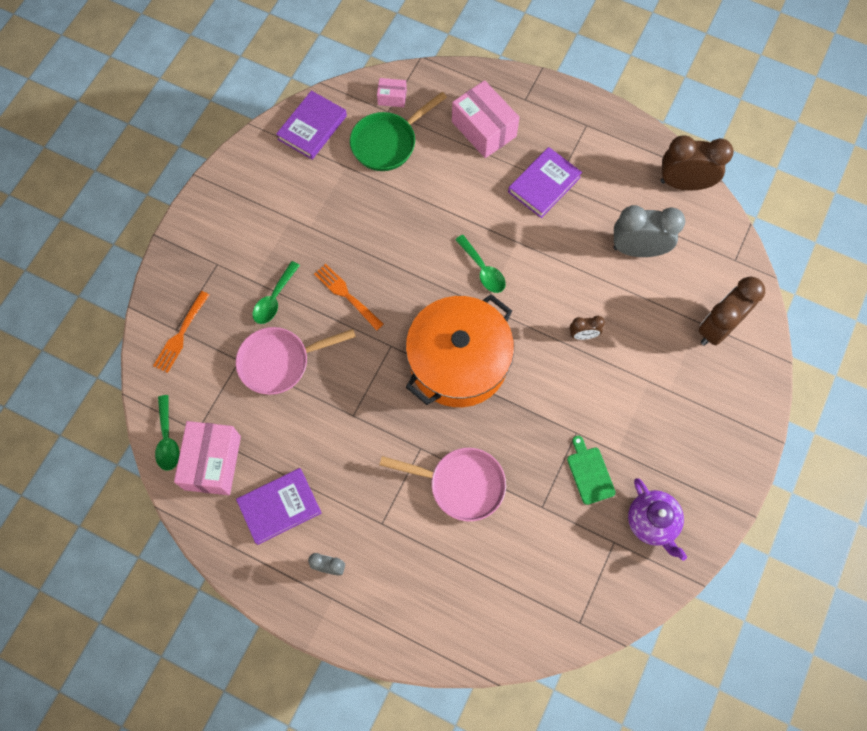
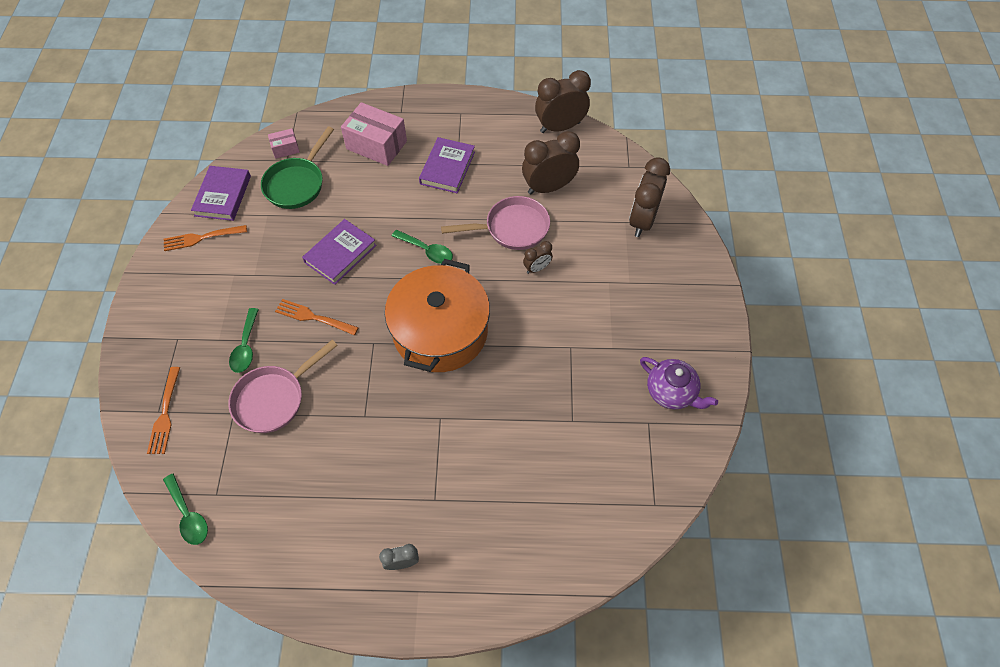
camera: 25 degrees left, 10 degrees down
(213, 463) = (244, 517): pink box -> none
(276, 166) = (202, 237): none -> orange fork
(279, 507) = (329, 528): purple book -> purple book (340, 254)
(461, 484) = (491, 433): pink pan -> pink pan (512, 228)
(589, 473) = (598, 375): green cutting board -> none
(638, 249) = (548, 187): grey clock -> brown clock

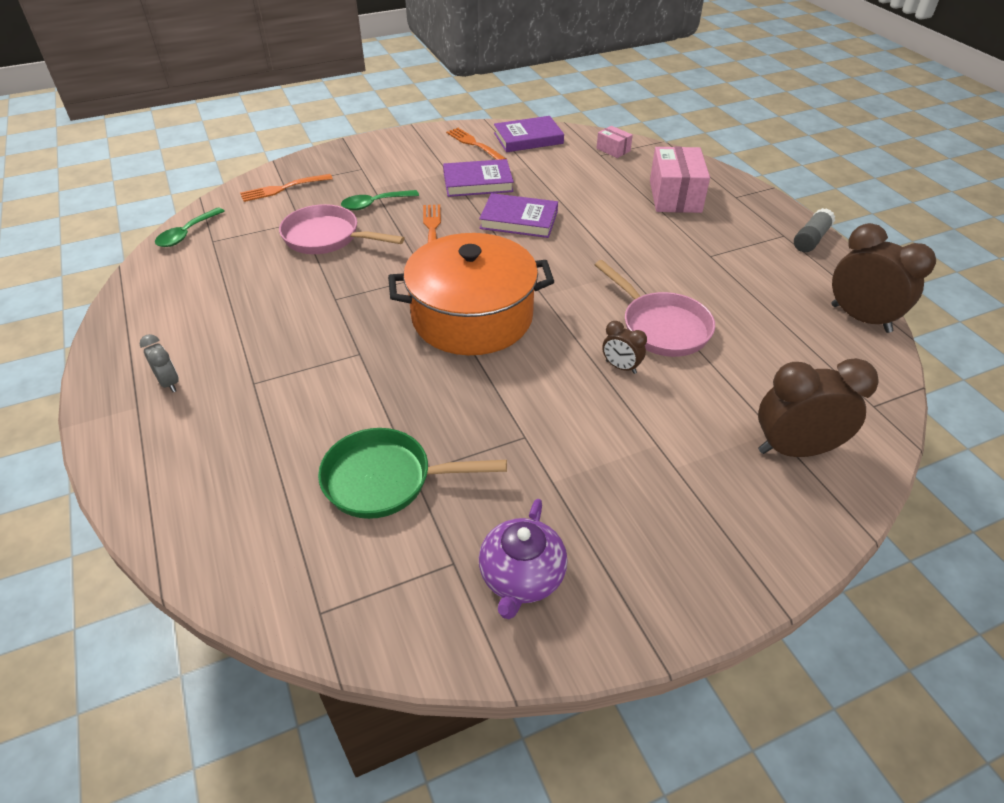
camera: 65 degrees right, 15 degrees down
(297, 184) = (579, 169): green pan -> green pan (386, 480)
(426, 250) = (571, 273): green spoon -> none
(447, 168) = (696, 251): purple book -> purple book (478, 182)
(474, 102) = (811, 239): none -> grey glue stick
(548, 187) = (754, 338): brown clock -> none

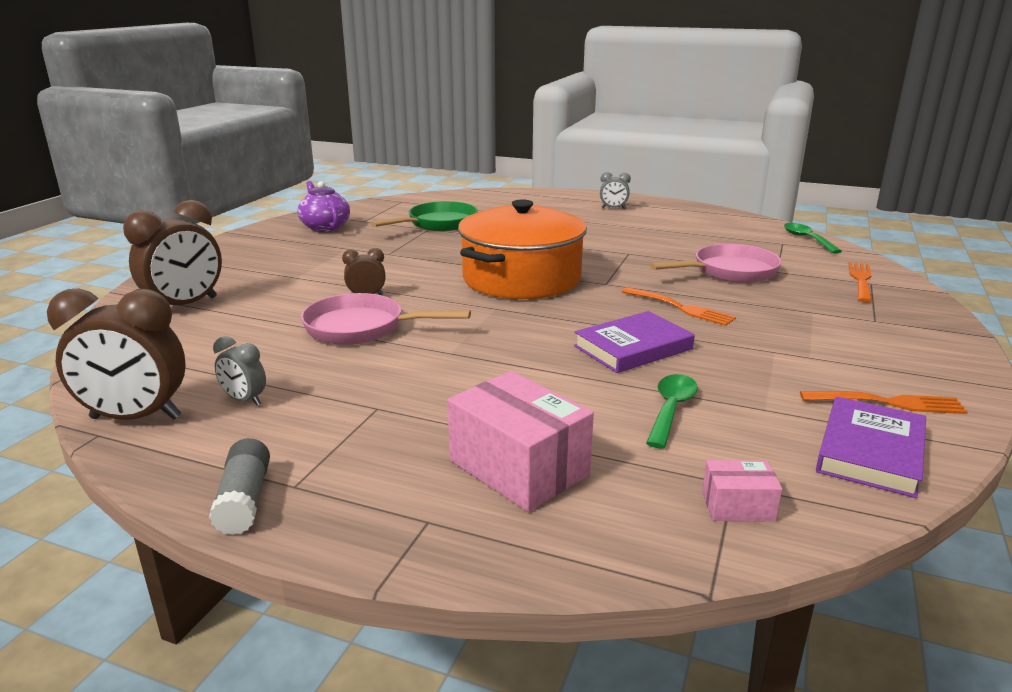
camera: 135 degrees right, 20 degrees down
(374, 204) = (772, 302): green spoon -> green spoon (671, 409)
(478, 182) = (757, 361): purple book -> none
(786, 299) = (244, 400): none -> grey clock

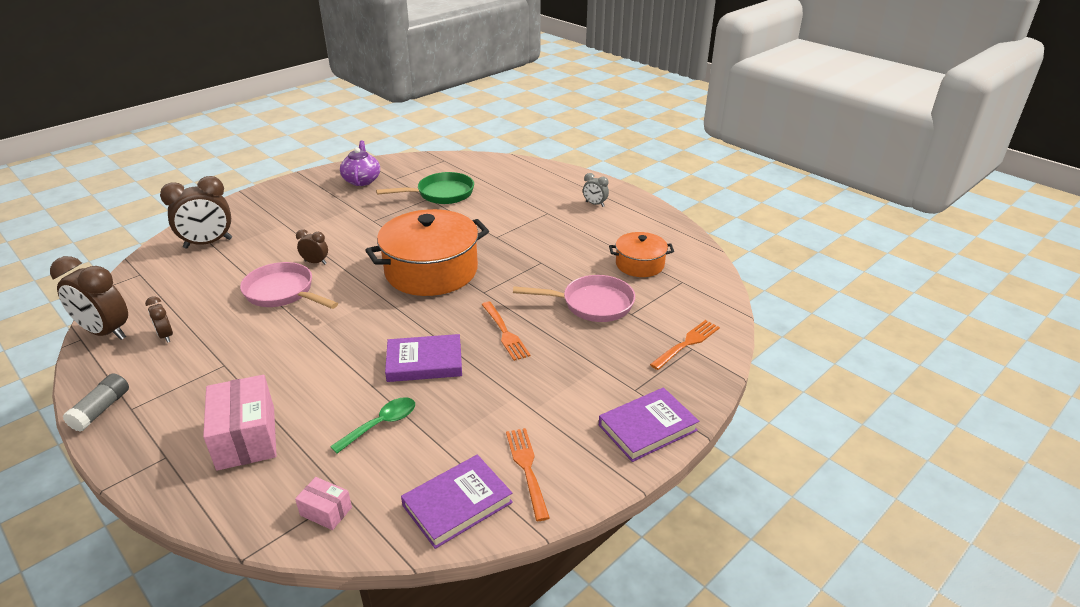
camera: 25 degrees right, 10 degrees up
(244, 400) = (166, 336): grey clock -> brown clock
(725, 239) = (639, 264): none -> orange pot
(807, 239) = (710, 282): green spoon -> none
(887, 403) = (527, 469): orange fork -> orange fork turned 135 degrees counterclockwise
(935, 343) = (647, 427): none -> purple book

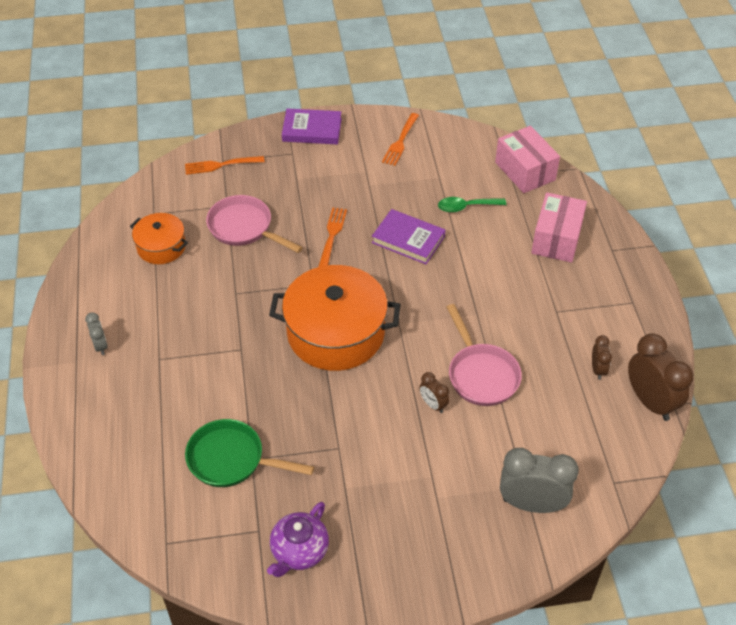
camera: 145 degrees left, 15 degrees up
(101, 410) = (654, 312): grey glue stick -> none
(208, 243) = (531, 504): brown clock -> grey clock
(326, 511) = (525, 171): pink box -> pink box, size x1.99
(457, 504) = (452, 142): purple book -> none

